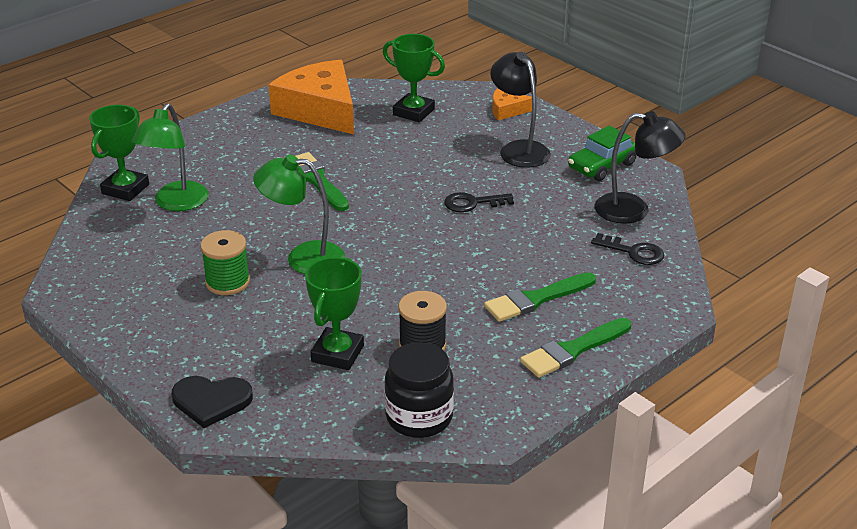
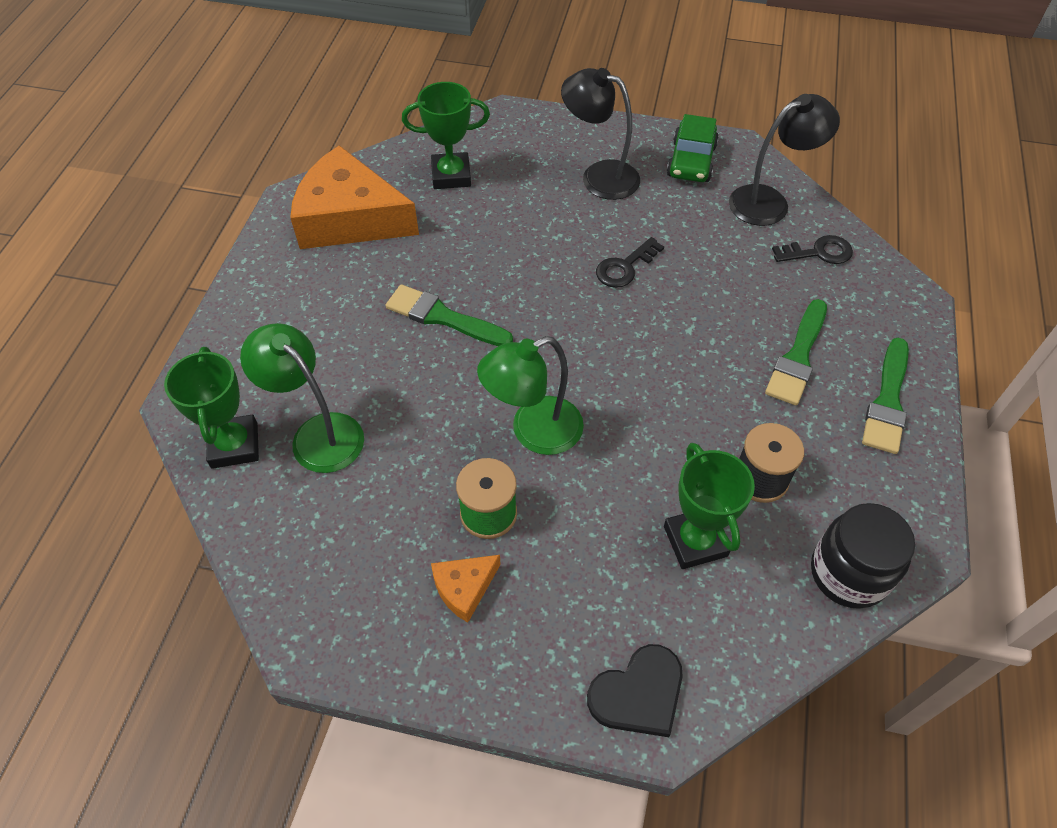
camera: 35 degrees left, 20 degrees up
(176, 203) = (318, 433): green lamp -> green lamp turned 150 degrees clockwise
(507, 110) = (540, 132): orange cheese -> orange cheese (464, 588)

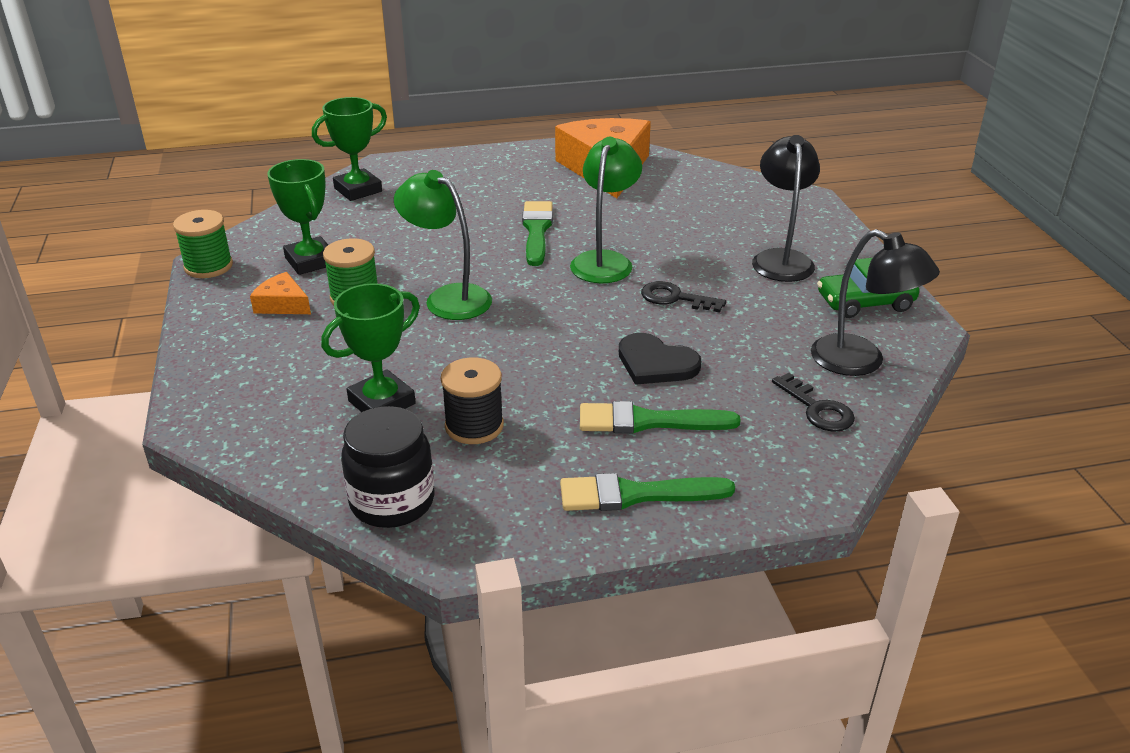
camera: 65 degrees right, 20 degrees down
(318, 433) = (387, 214): green lamp -> green lamp (605, 261)
(327, 652) = (208, 266): none -> green spool
(451, 175) = (699, 194): green trophy -> green trophy (310, 261)
(638, 693) = (219, 404): black heart -> black heart (655, 363)

